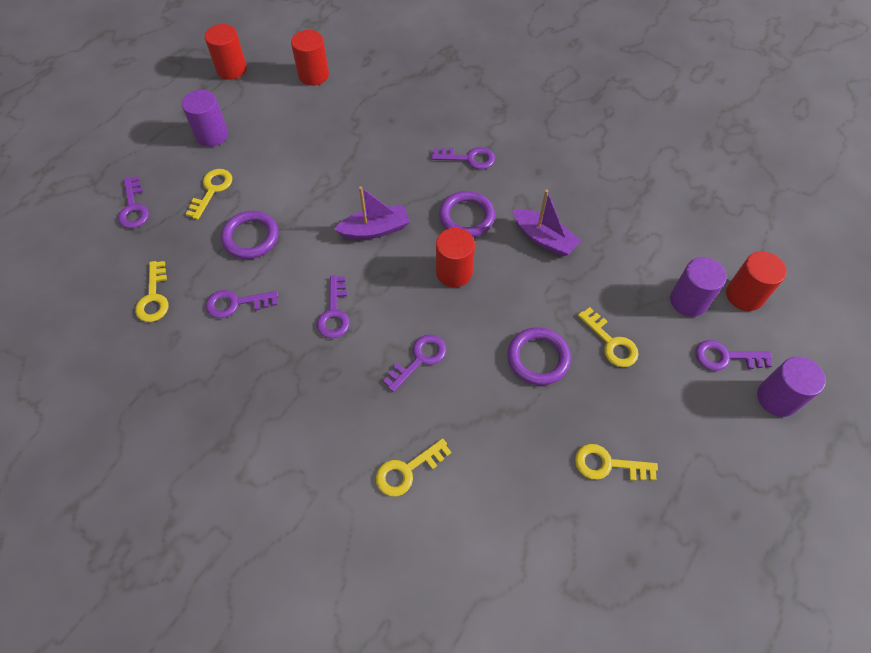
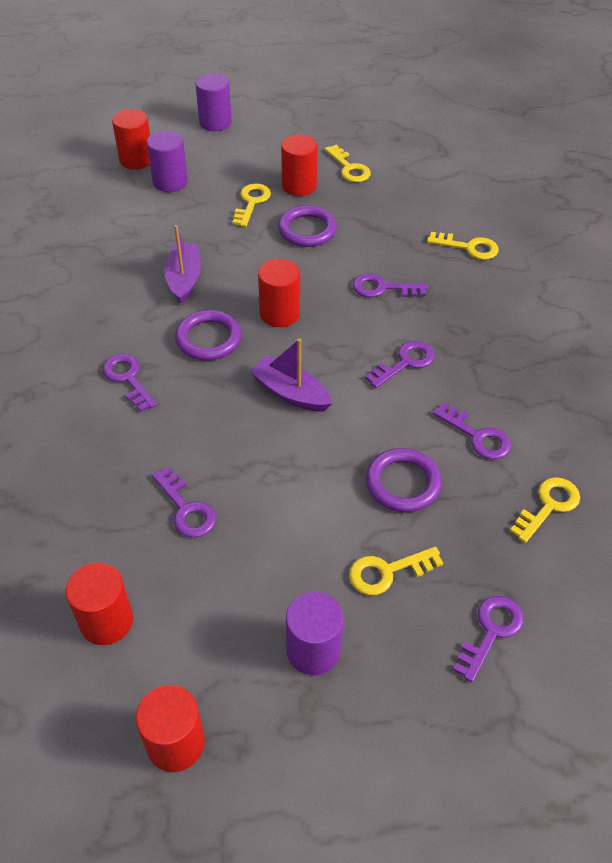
camera: 130 degrees left, 10 degrees down
(609, 397) = (299, 186): none -> red cylinder
(725, 357) = (205, 151): purple key -> purple key (186, 509)

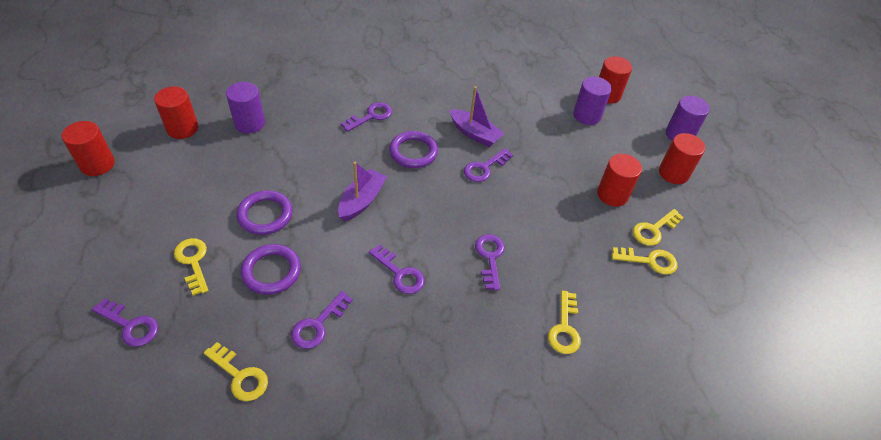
camera: 80 degrees right, 0 degrees up
(184, 279) = (475, 134): purple boat -> purple boat turned 45 degrees clockwise
(186, 509) = (259, 154): purple key -> purple key (484, 168)
(251, 202) = (578, 165): yellow key -> yellow key (649, 261)
(279, 313) = (446, 190): red cylinder -> red cylinder (673, 173)
(307, 230) = (553, 202): purple ring -> purple ring (265, 215)
(313, 650) = (140, 223): purple cylinder -> purple cylinder (250, 123)

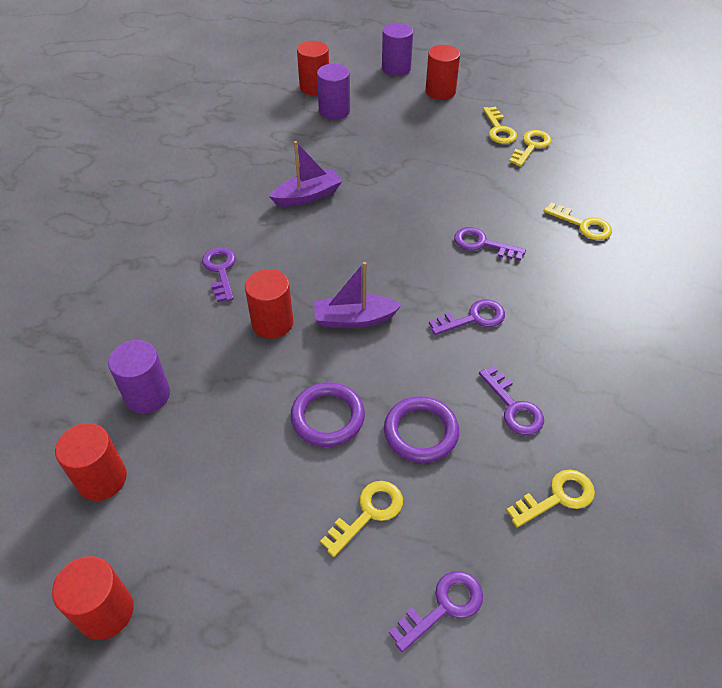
camera: 60 degrees left, 0 degrees up
(193, 262) = (368, 513): yellow key -> yellow key turned 135 degrees clockwise
(362, 201) = (354, 319): purple boat -> purple boat turned 60 degrees counterclockwise
(413, 152) = (304, 253): purple ring -> none
(484, 168) = (362, 206): purple key -> none
(612, 194) = (445, 136): red cylinder -> red cylinder (272, 323)

